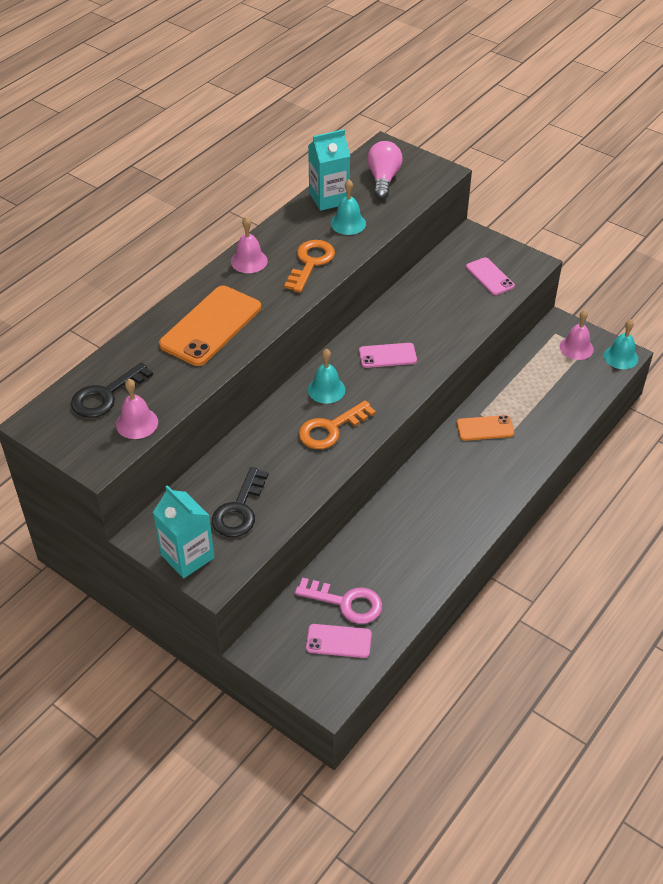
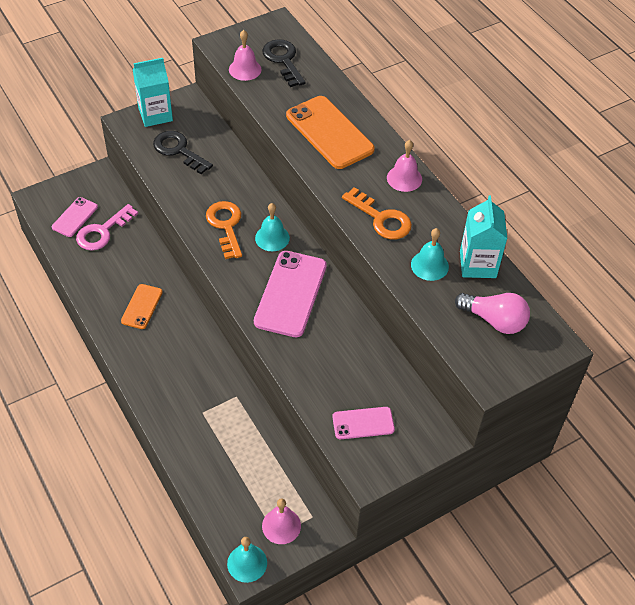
camera: 110 degrees right, 5 degrees up
(387, 355) = (291, 294): pink phone -> pink phone, size x1.82
(485, 428) = (217, 392): orange phone -> orange phone (142, 306)

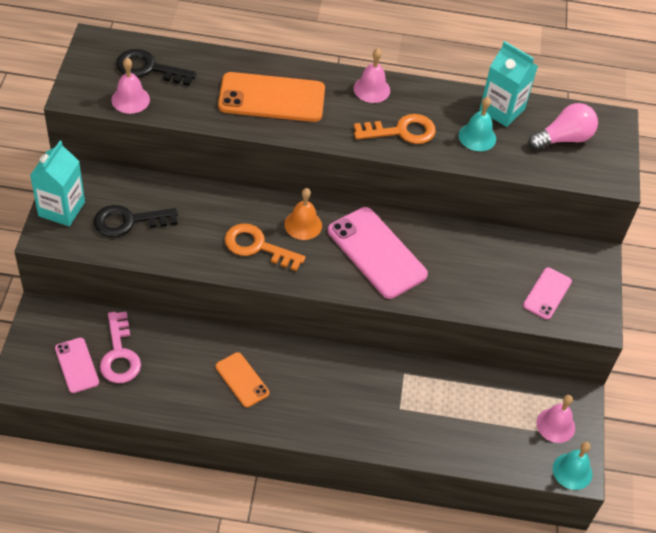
camera: 55 degrees left, 0 degrees up
(272, 238) = (303, 225): turquoise bell -> orange bell

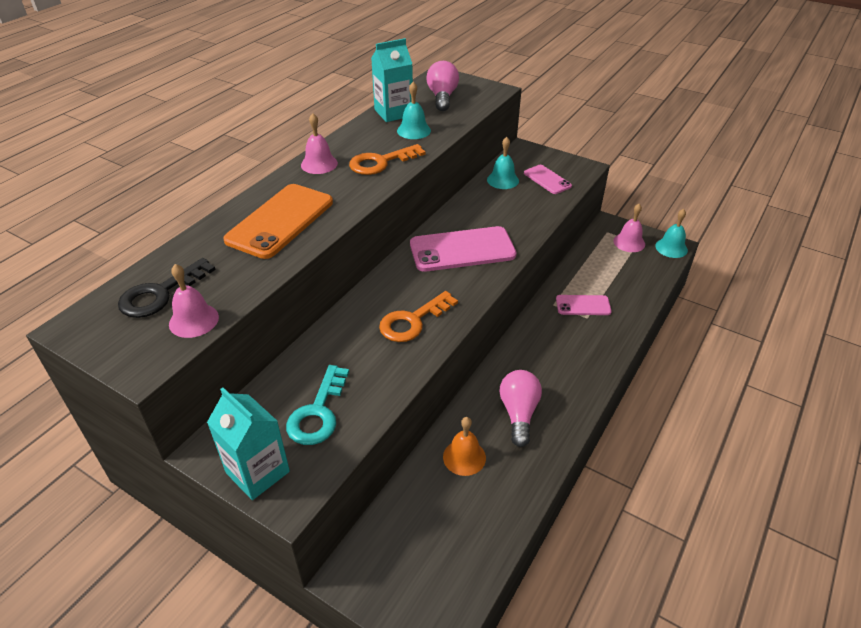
camera: 60 degrees left, 10 degrees down
(77, 365) = (441, 557): pink phone -> pink phone (583, 305)
(119, 355) = (445, 509): pink key -> none
(128, 221) = (318, 413): black key -> turquoise key
(242, 380) = (518, 413): orange phone -> pink light bulb
(303, 225) = (404, 283): orange bell -> orange bell (464, 457)
(401, 131) = (380, 162): orange key -> orange key turned 135 degrees counterclockwise
(519, 253) = (503, 180): none -> turquoise bell

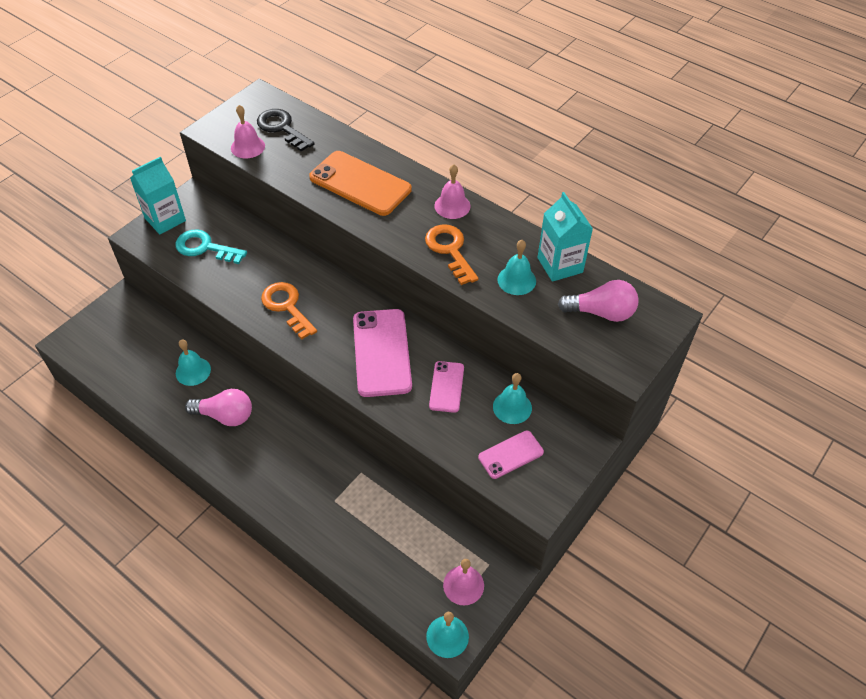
camera: 95 degrees right, 10 degrees up
(464, 457) = (193, 371): orange bell -> turquoise bell
(583, 305) = (354, 501): pink phone -> pink phone (446, 387)

